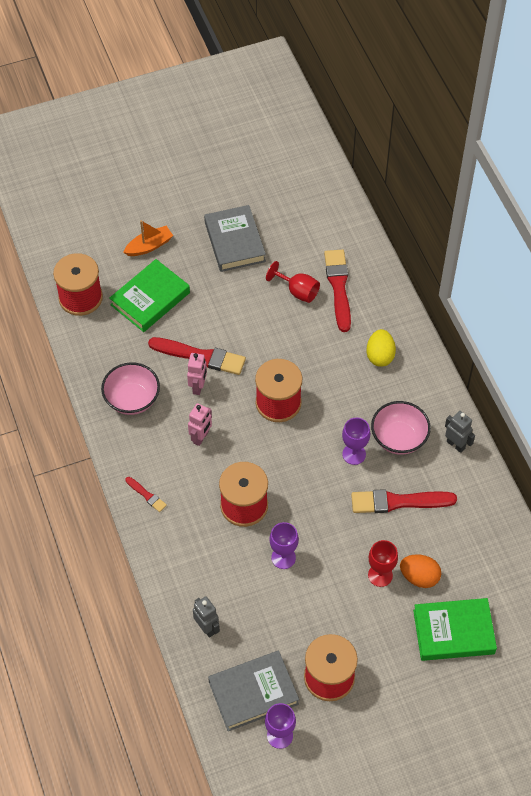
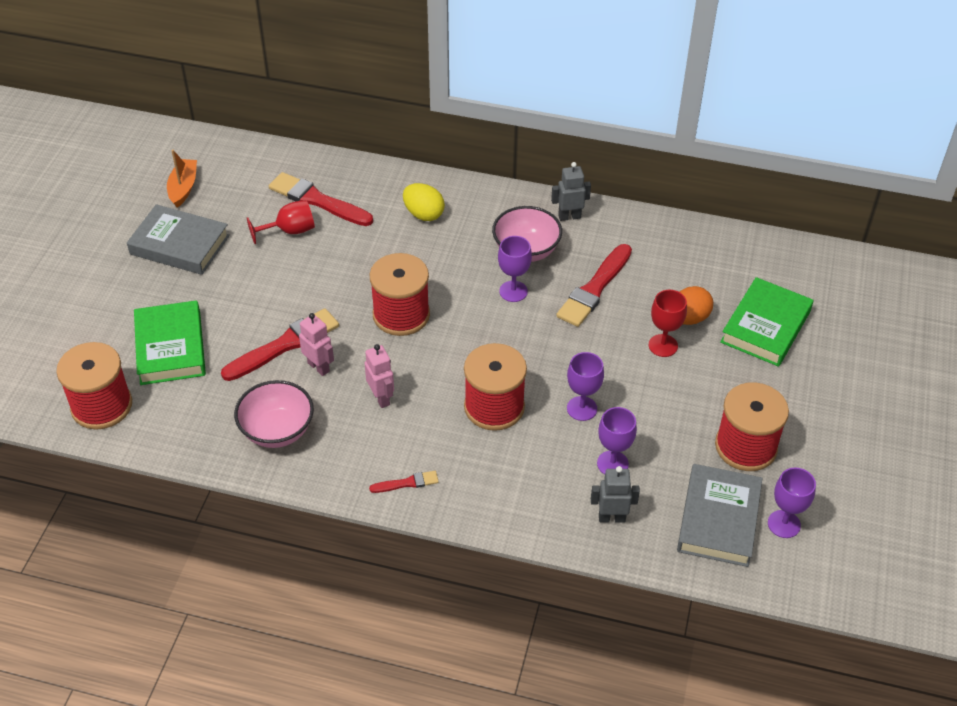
camera: 55 degrees left, 10 degrees down
(149, 246) = (105, 313): orange boat -> orange boat (183, 188)
(251, 603) = (612, 463): none -> purple goblet

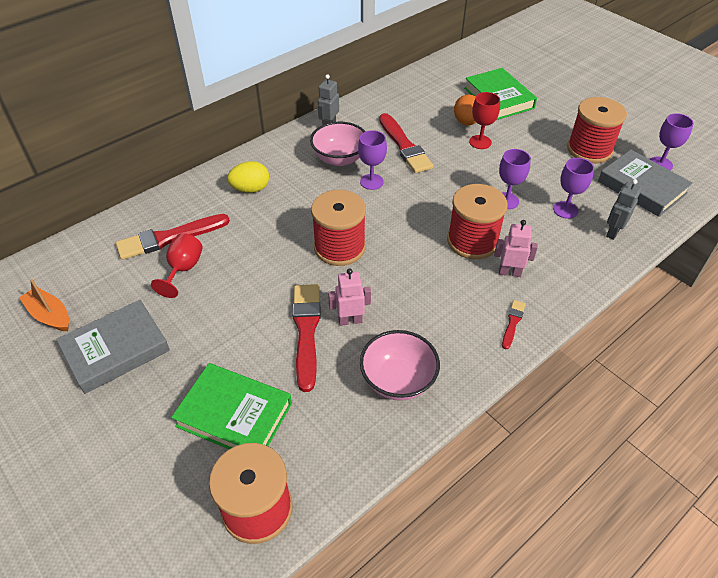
camera: 55 degrees left, 0 degrees up
(381, 398) = (414, 298): pink robot -> pink robot (509, 272)

